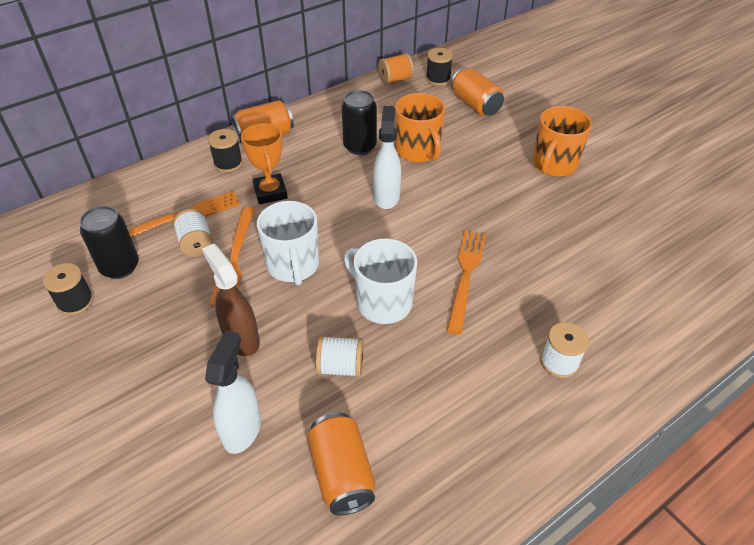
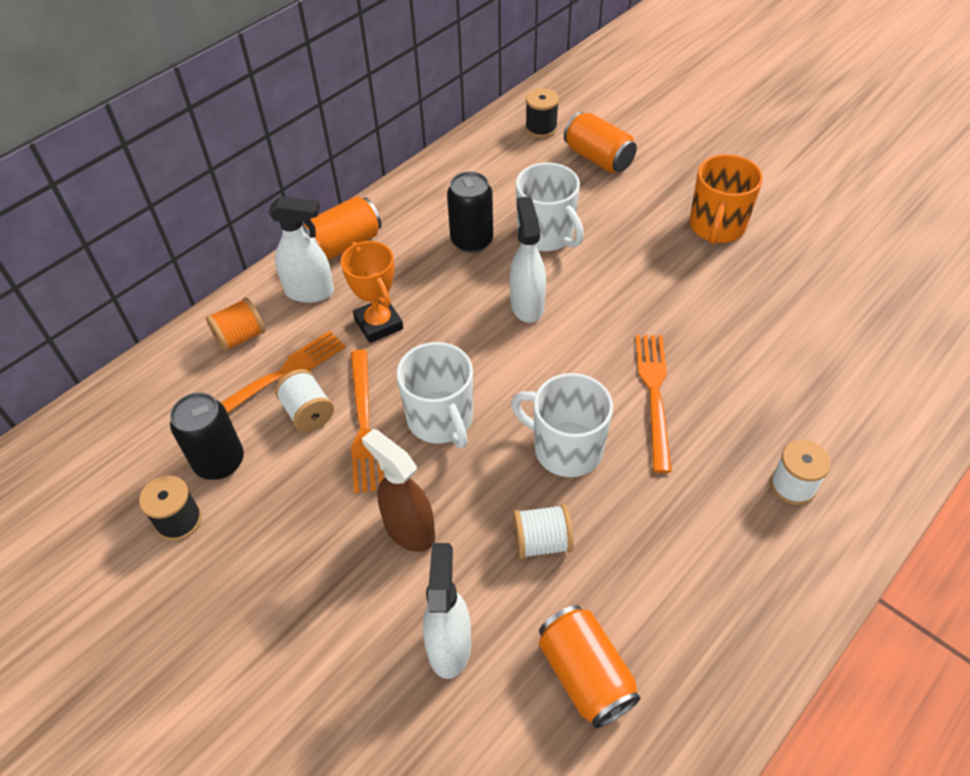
camera: 10 degrees left, 5 degrees up
(228, 163) = (310, 292): black spool -> white spray bottle
(395, 79) = (487, 137): orange spool -> orange spool (240, 337)
(418, 151) = (547, 235): orange mug -> white mug

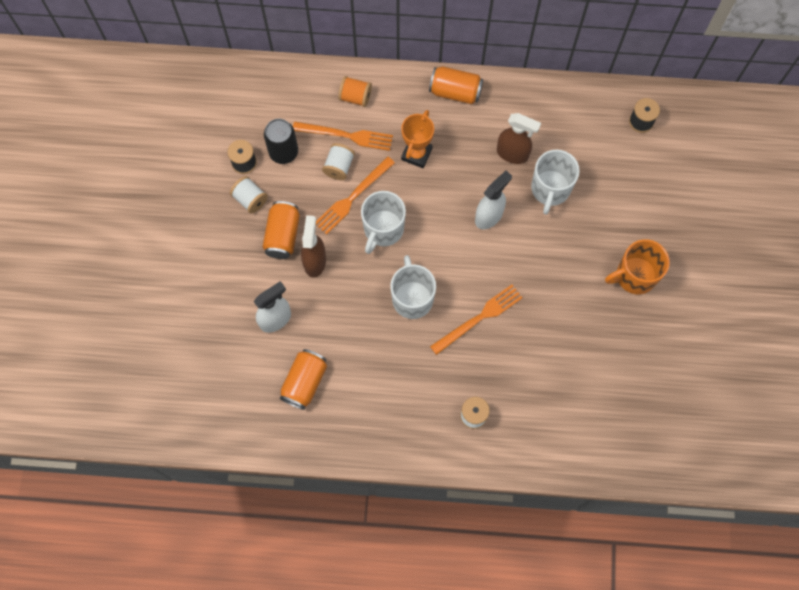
camera: 50 degrees right, 20 degrees up
(310, 292) = (409, 104): white spray bottle -> none
(472, 240) = (512, 154): black can -> brown spray bottle
(541, 542) = (353, 322): white spool -> white spool (250, 199)
(598, 158) = (641, 173): orange can -> orange can (283, 235)

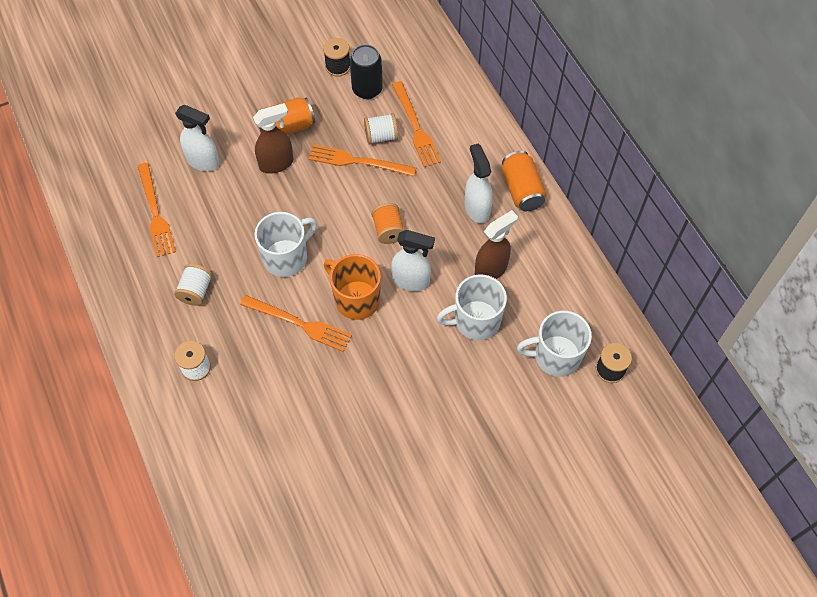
camera: 60 degrees right, 10 degrees down
(250, 199) = (306, 88): white spool -> white spool (196, 291)
(304, 382) = (155, 213): orange can -> orange fork
(355, 97) = (459, 115): orange spool -> orange spool (388, 230)
(383, 229) = (341, 200): white mug -> white mug (555, 356)
(416, 154) = (435, 190): orange trophy -> none
(452, 133) = (476, 209): none -> white spray bottle
(512, 154) = (491, 269): brown spray bottle -> brown spray bottle turned 120 degrees counterclockwise
(634, 276) = (431, 446): orange mug -> orange mug (356, 299)

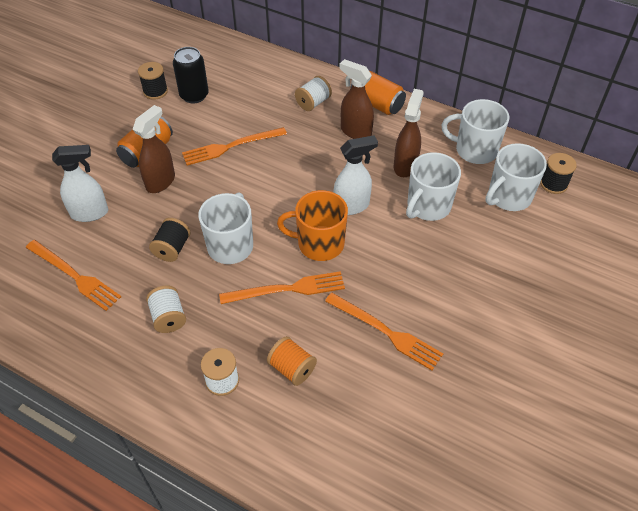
camera: 35 degrees left, 10 degrees down
(241, 232) = (172, 248): none -> black spool
(381, 136) = (234, 121): white spool -> white spool (313, 103)
(388, 230) = (300, 181): orange spool -> orange spool (292, 368)
(415, 127) = (257, 102): orange fork -> orange fork (386, 332)
(476, 209) = (355, 132): white spray bottle -> brown spray bottle
(568, 291) = (474, 150): none -> white mug

